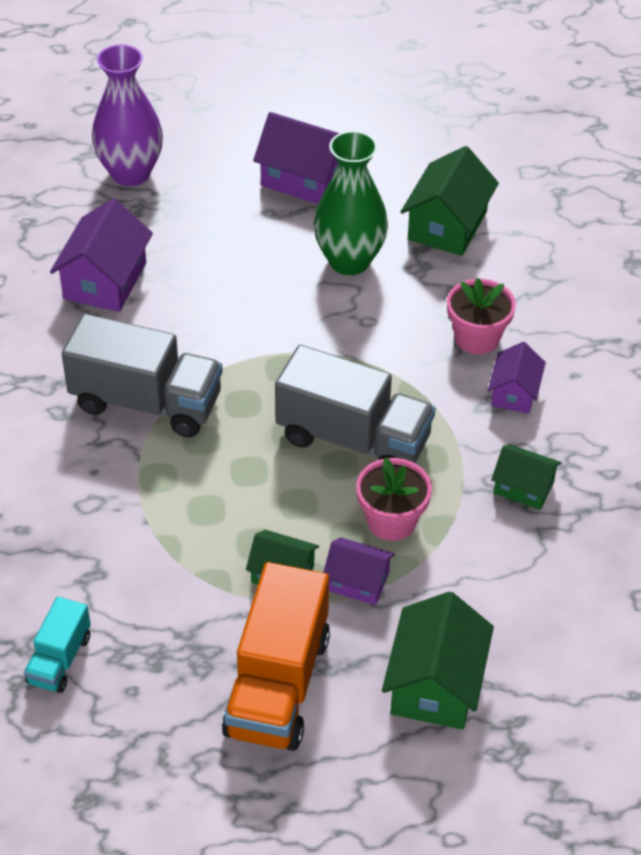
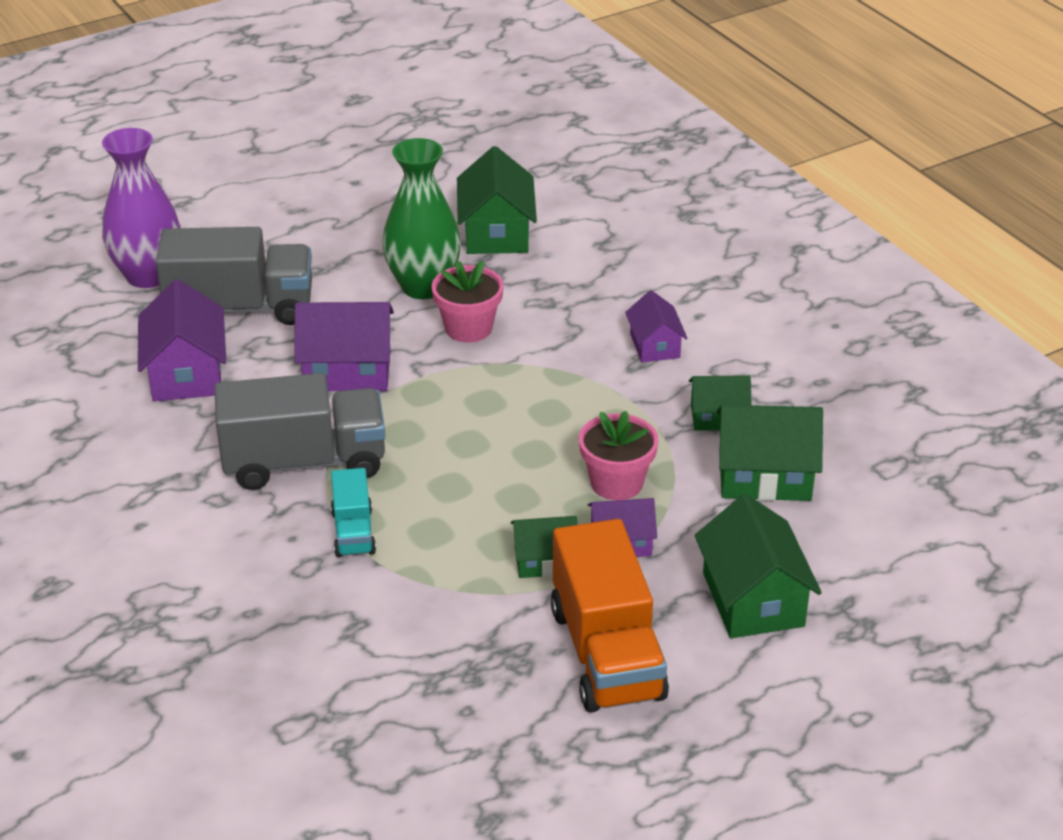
camera: 25 degrees left, 10 degrees down
(59, 659) = (373, 710): turquoise truck -> turquoise truck (353, 532)
(304, 179) = (330, 233): purple house -> purple house (347, 371)
(353, 439) = (532, 429): grey truck -> grey truck (240, 308)
(477, 338) = (589, 313): pink flower pot -> pink flower pot (468, 328)
(526, 564) = (764, 476): none -> green house

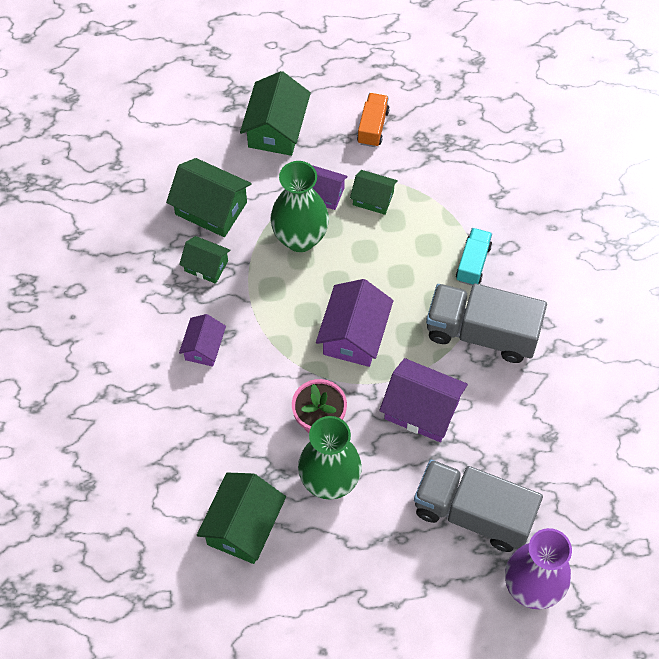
camera: 155 degrees left, 25 degrees up
(186, 373) = (533, 454): purple house -> purple house (354, 335)
(606, 653) = (373, 127): orange truck -> orange truck, size x0.52
(616, 483) = (300, 238): pink flower pot -> green vase

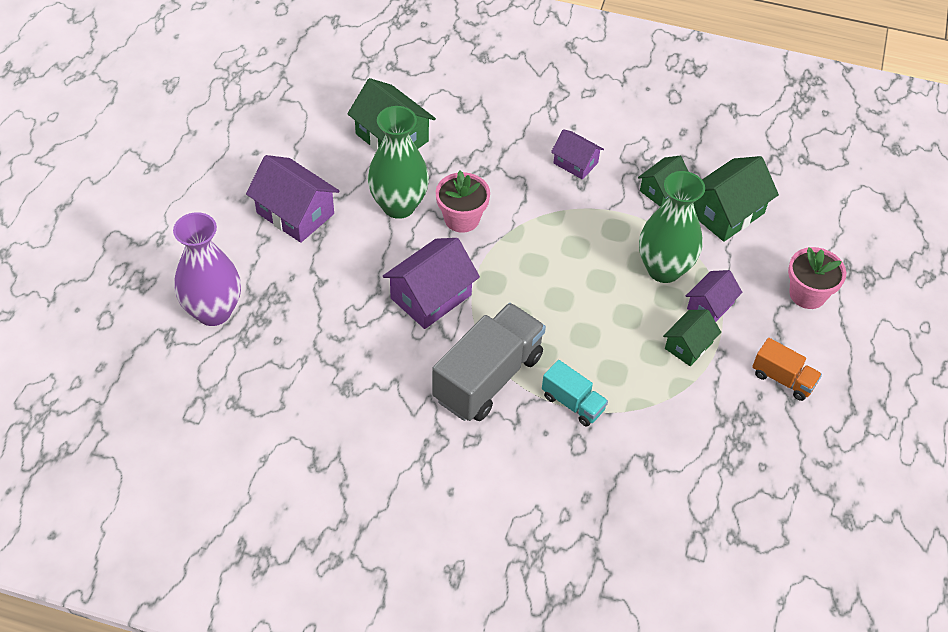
camera: 110 degrees right, 10 degrees down
(276, 129) = (807, 294): green house -> pink flower pot
(354, 335) = (536, 274): purple house -> purple house (295, 213)
(473, 513) = (307, 296): grey truck -> none

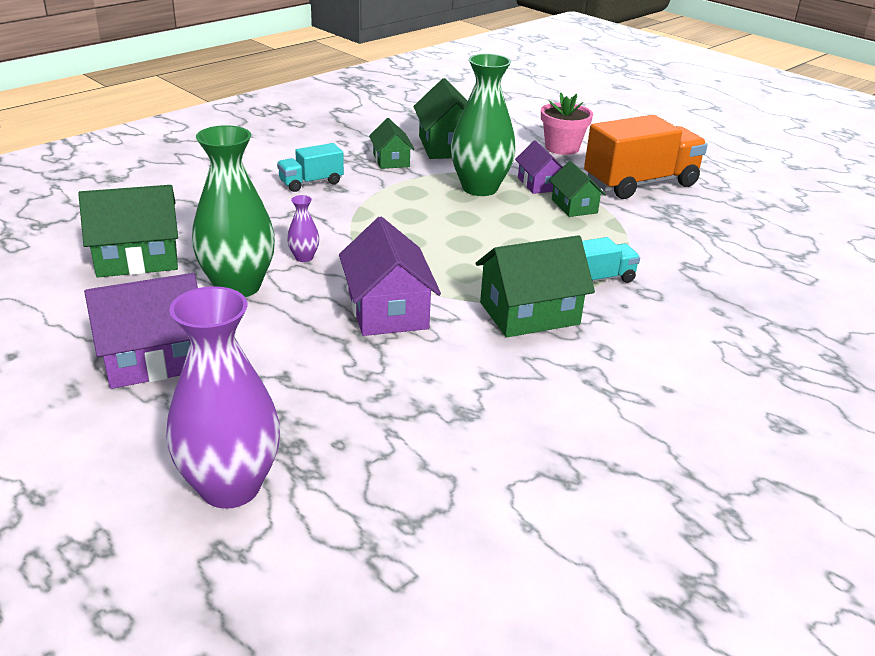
camera: 60 degrees left, 20 degrees down
(462, 218) = (304, 257): pink flower pot -> purple vase
(488, 378) = (529, 313): grey truck -> green house
(575, 163) = (311, 182): purple house -> turquoise truck
(783, 379) = (640, 183): orange truck -> orange truck, size x1.93

